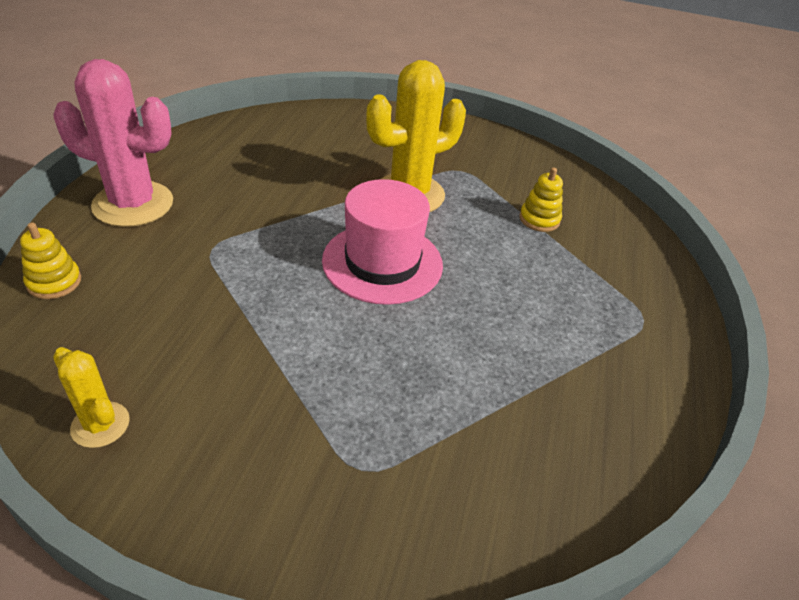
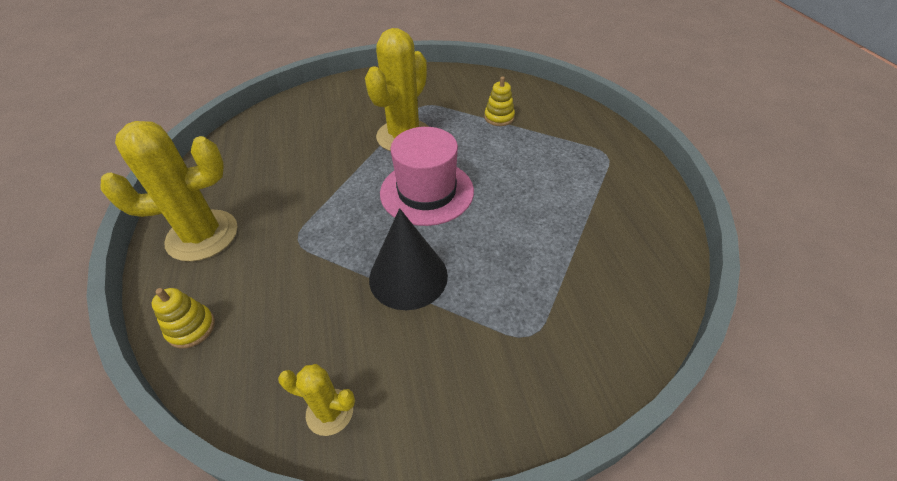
camera: 25 degrees left, 5 degrees up
(133, 204) = (202, 235): pink cactus -> yellow cactus
(286, 338) = (408, 276): none -> black cone

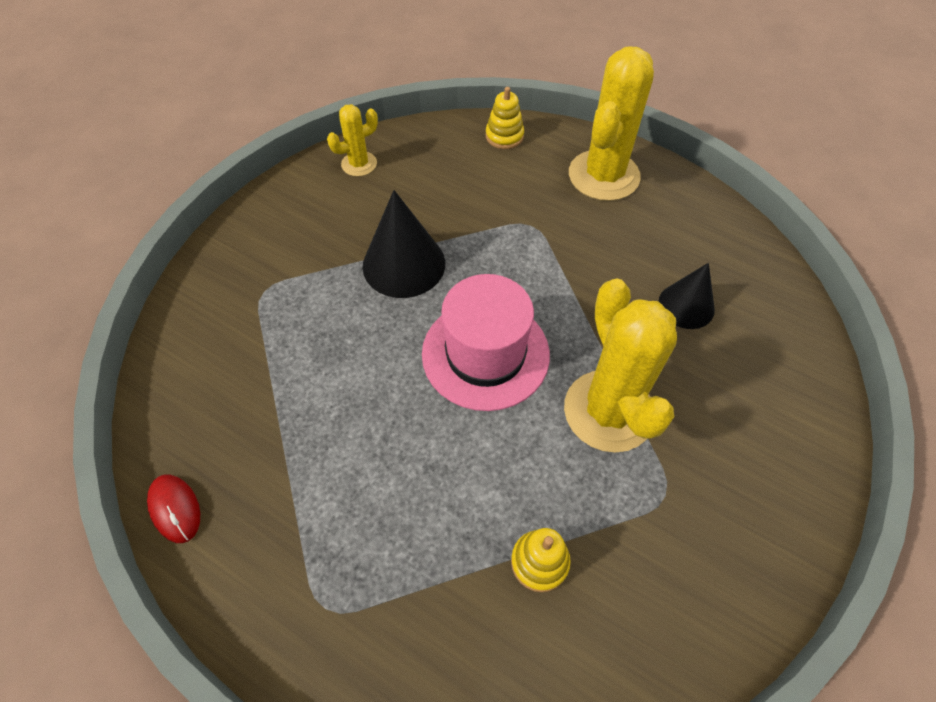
camera: 135 degrees right, 10 degrees up
(302, 145) = (686, 306): none -> black cone
(670, 232) = (175, 508): none -> red mouse

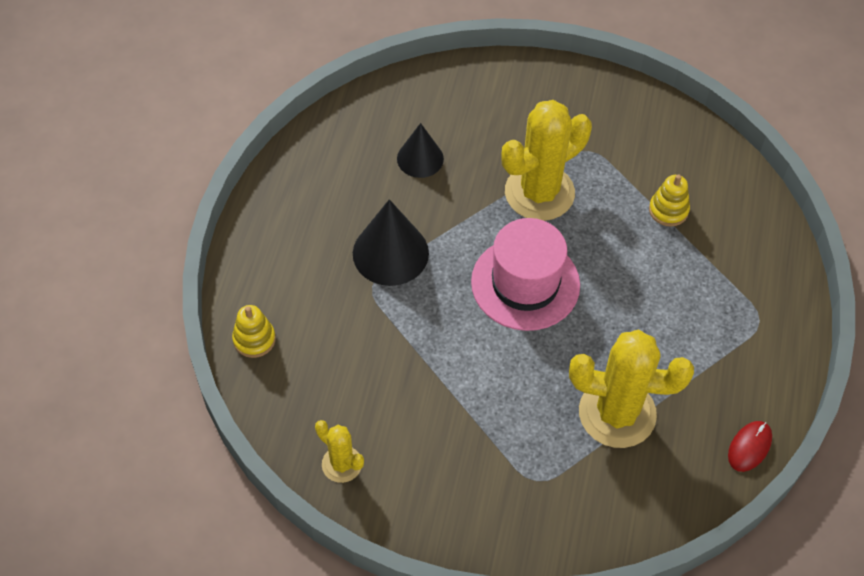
camera: 110 degrees left, 0 degrees up
(404, 264) = (458, 374): black cone -> black cone (390, 253)
(604, 175) = (285, 241): yellow cactus -> yellow cactus (617, 413)

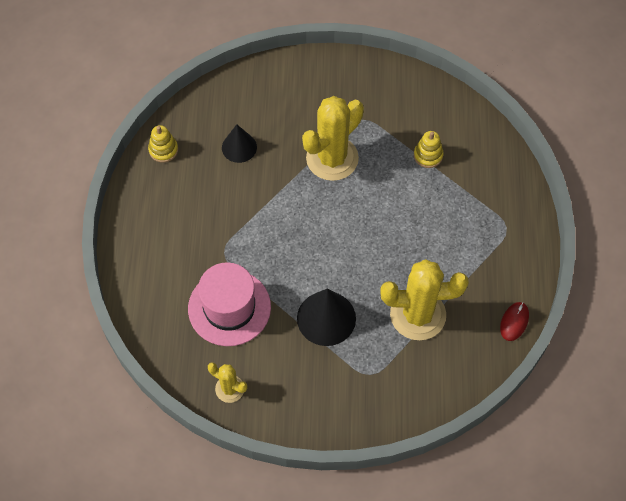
camera: 10 degrees left, 5 degrees up
(254, 339) = (146, 308): yellow stacking toy -> yellow stacking toy (163, 150)
(390, 253) = (232, 224): black cone -> black cone (326, 318)
(525, 283) = (335, 230): pink hat -> pink hat (229, 308)

